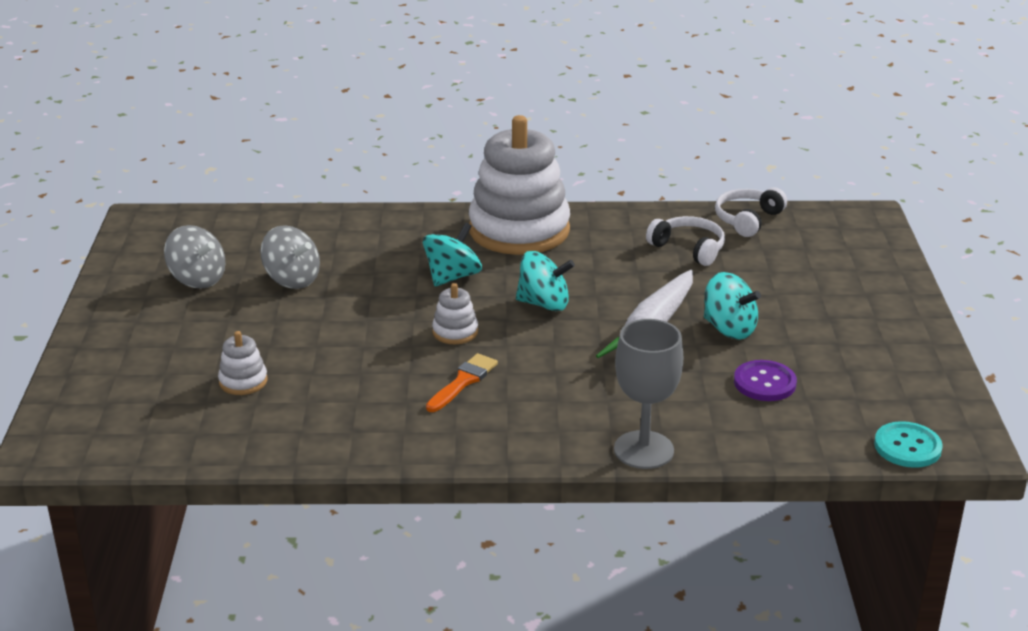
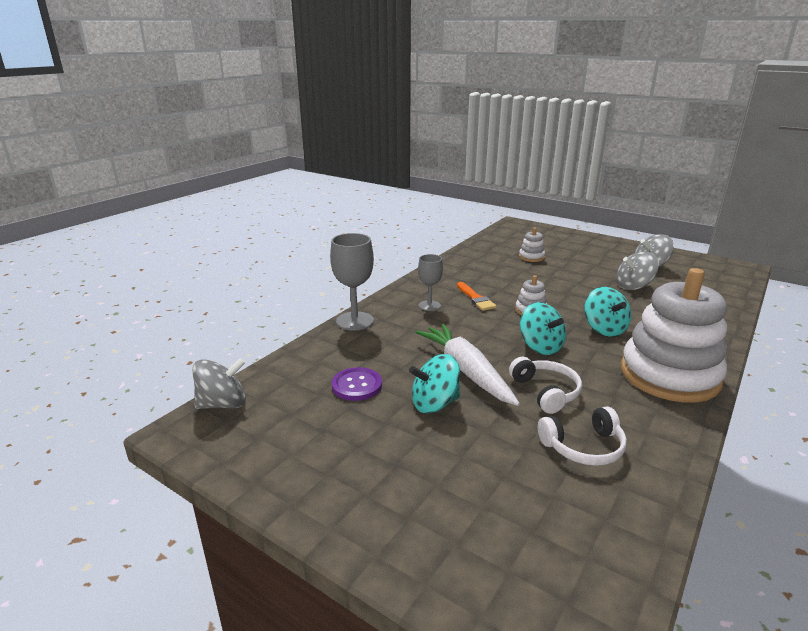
camera: 125 degrees right, 5 degrees down
(528, 410) = (429, 305): none -> grey goblet
(544, 304) = (540, 346): turquoise spinning top -> turquoise spinning top turned 75 degrees counterclockwise
(747, 219) = (629, 523): white headphones -> white headphones (546, 392)
(907, 447) = (223, 404): turquoise button -> grey spinning top

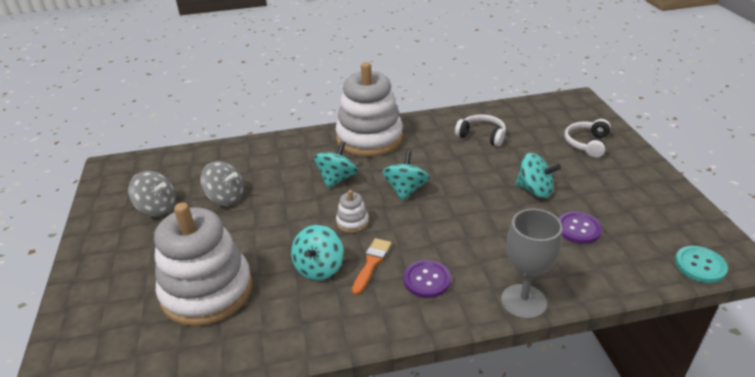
camera: 135 degrees left, 10 degrees up
(223, 404) = (700, 265): grey spinning top -> turquoise button
(429, 305) = (427, 280): grey goblet -> purple button
(466, 371) = (485, 200): white carrot -> none
(500, 285) = (319, 268): none -> turquoise spinning top
(531, 257) = (207, 291): white stacking toy -> white stacking toy, size x2.46
(546, 392) = (455, 164): white headphones -> white headphones (587, 143)

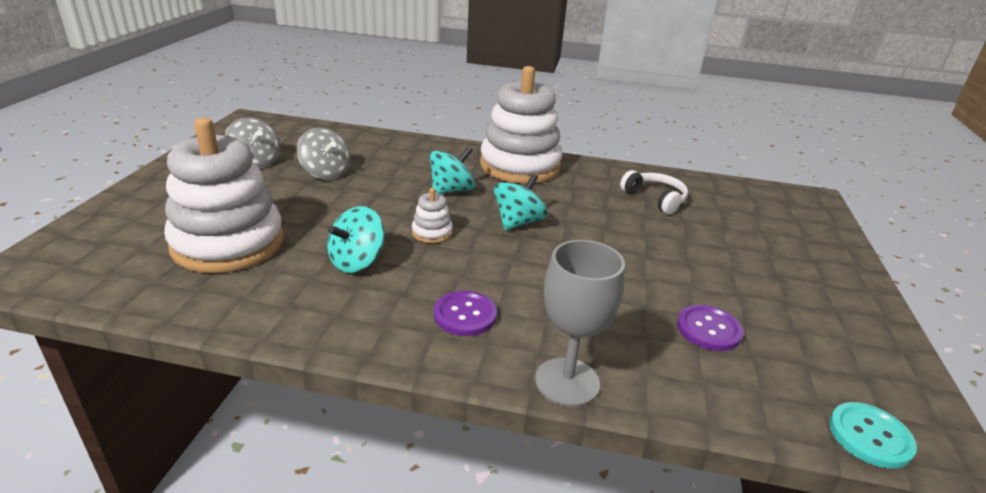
camera: 20 degrees right, 5 degrees down
(371, 263) = (417, 277): orange brush -> none
(534, 190) = (680, 270): turquoise spinning top -> none
(587, 143) = (791, 244): white headphones -> none

